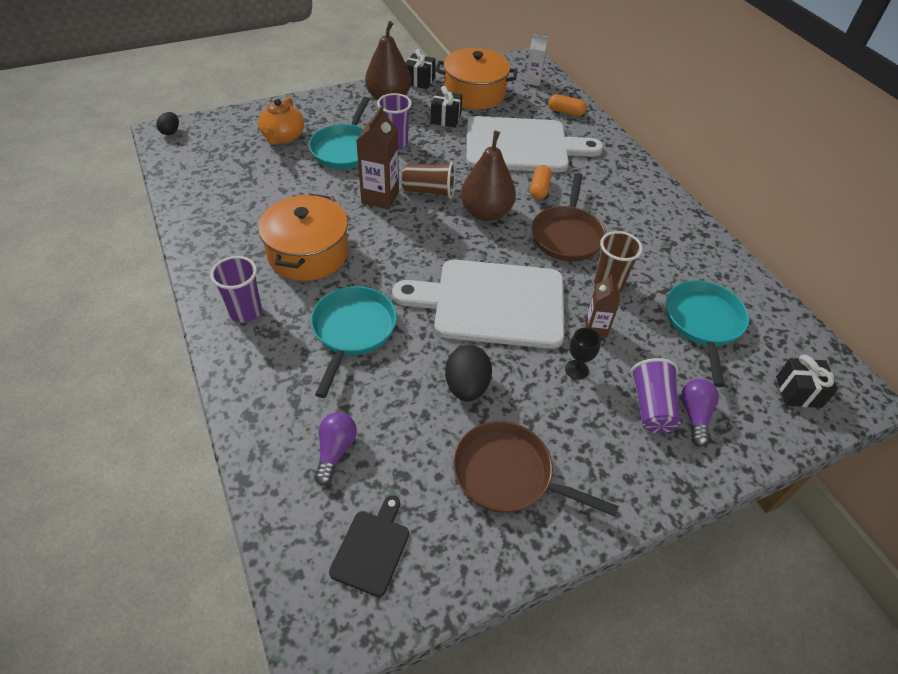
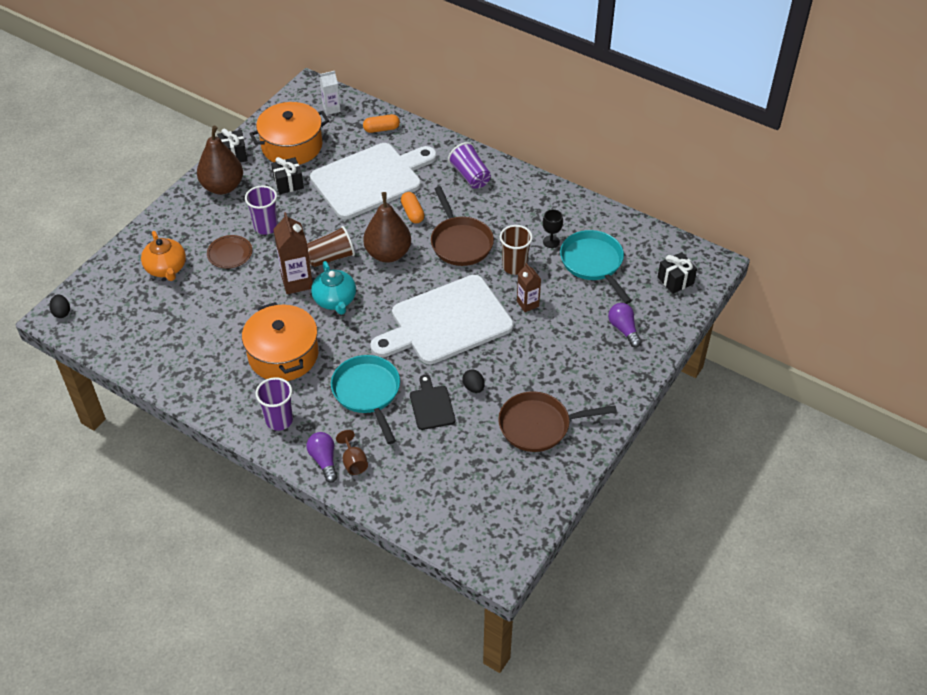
camera: 30 degrees left, 0 degrees up
(274, 395) = (353, 462): none -> brown goblet
(335, 451) = (424, 471): purple light bulb -> purple light bulb (324, 460)
(345, 149) = (230, 253): turquoise pan -> brown plate
(372, 548) = (492, 509): black cutting board -> black cutting board (431, 405)
(400, 229) = (335, 300): none -> turquoise teapot
(466, 386) = (473, 387): black egg -> black egg, size x0.58
(576, 370) = (534, 338): black goblet -> black goblet (551, 242)
(651, 406) = (595, 338): purple cup -> purple cup (470, 176)

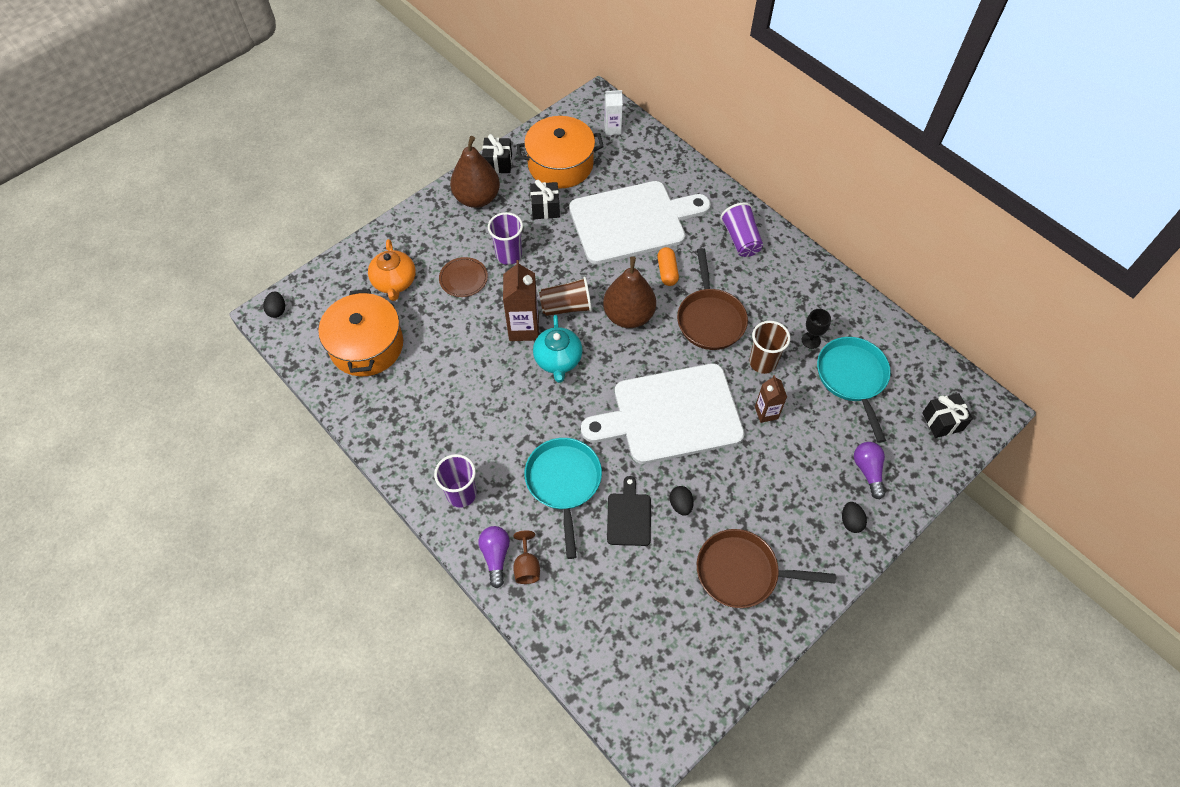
camera: 15 degrees right, 10 degrees up
(283, 355) = (486, 414): orange pot -> orange pot (366, 346)
(381, 129) = (659, 163): orange capsule -> none
(619, 369) = (850, 521): none -> black egg

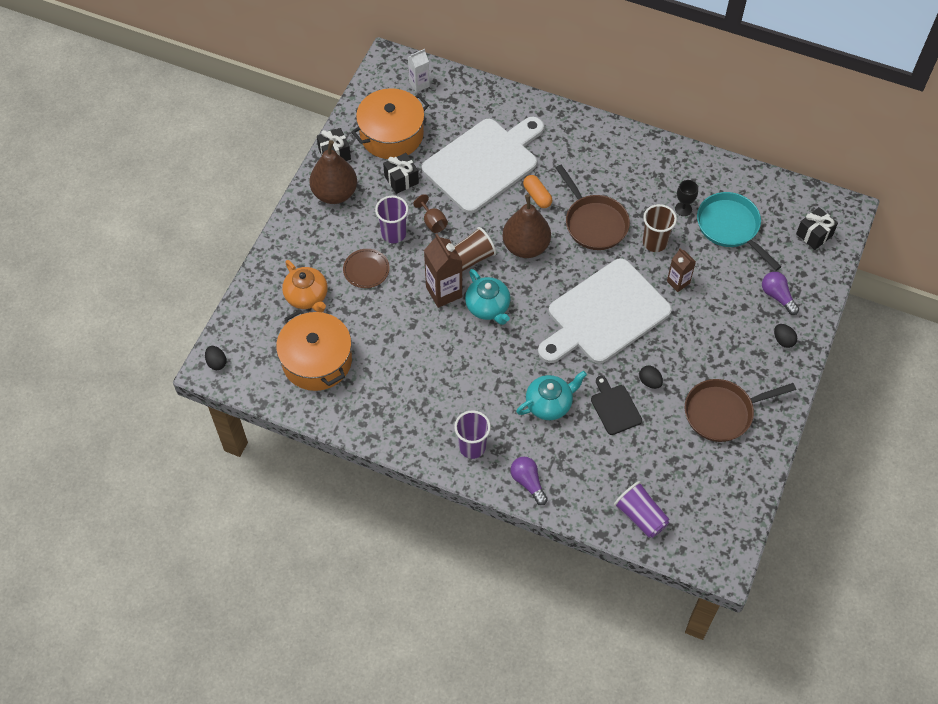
camera: 25 degrees left, 0 degrees up
(527, 566) = (557, 479): brown goblet -> brown goblet (432, 222)
(564, 483) = (549, 404): turquoise pan -> turquoise teapot
(741, 239) = (583, 144): purple cup -> purple cup (640, 516)

